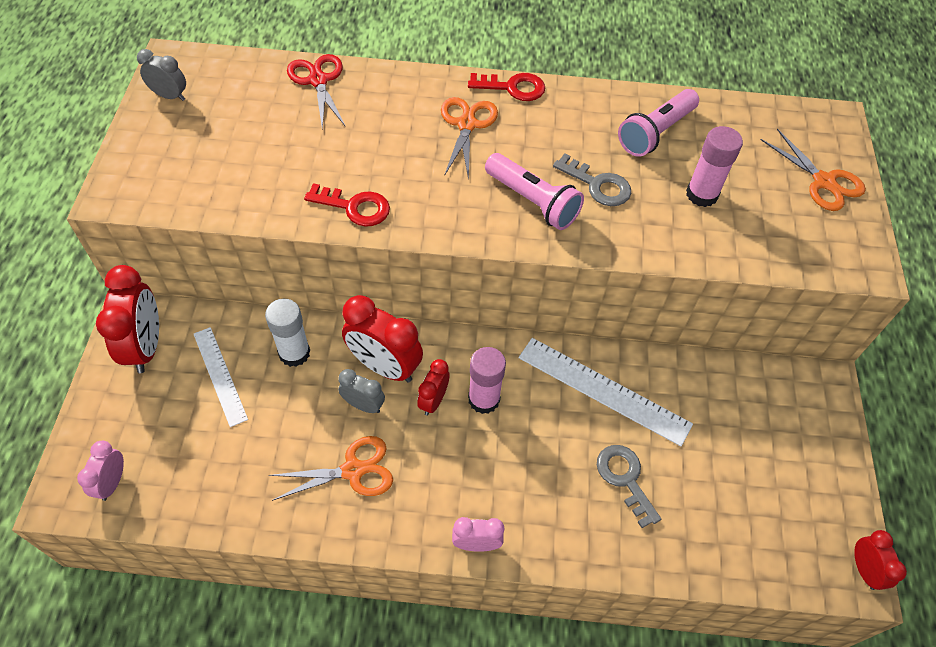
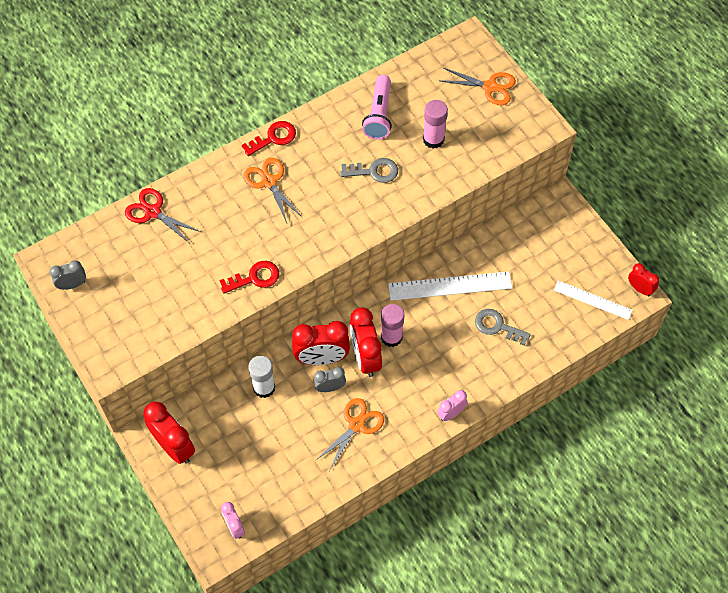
camera: 35 degrees left, 5 degrees up
(220, 375) = (234, 430): white ruler -> white ruler (592, 300)
(433, 401) = (365, 357): red clock -> red clock, size x1.80
(533, 201) = (348, 206): pink flashlight -> none

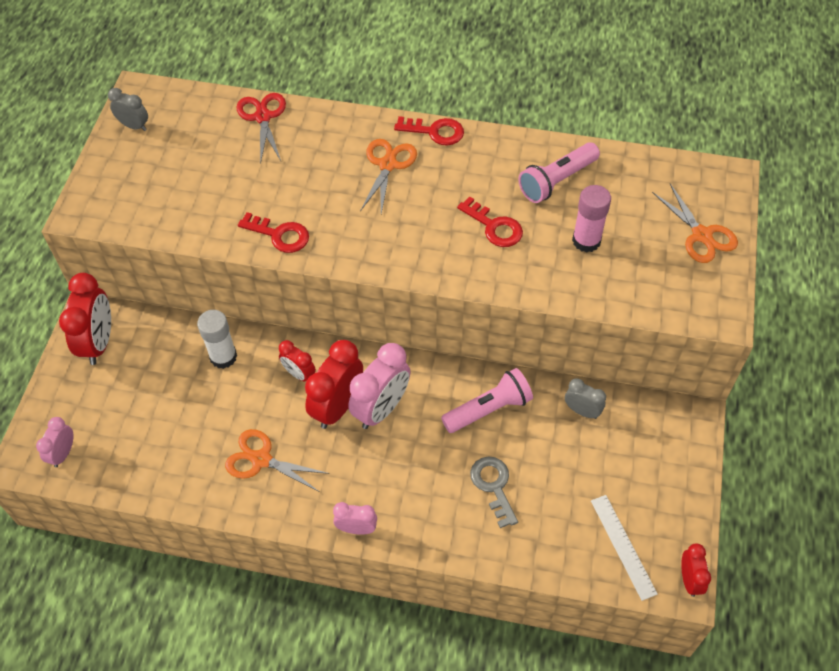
camera: 45 degrees right, 5 degrees down
(321, 358) = (299, 374): red clock -> red clock, size x0.55
(330, 387) = (277, 406): grey clock -> grey clock (582, 411)
(356, 425) = (261, 460): orange scissors -> orange scissors turned 150 degrees counterclockwise
(374, 171) = (494, 226): grey key -> red key
(391, 337) = (381, 409): pink glue stick -> pink clock
(450, 286) = (488, 409): white ruler -> pink flashlight

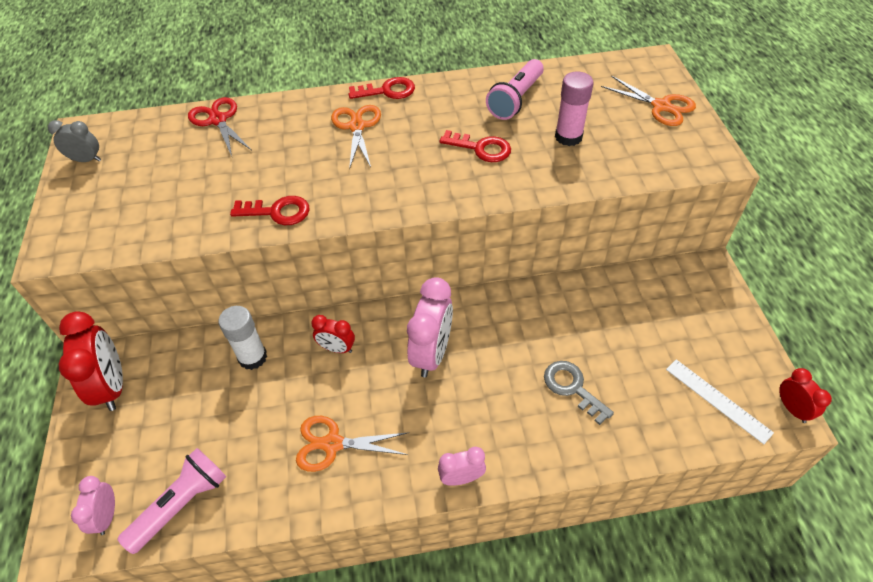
camera: 20 degrees left, 5 degrees down
(337, 406) = (388, 366): red clock -> none
(488, 409) = (531, 320): pink flashlight -> pink flashlight (181, 504)
(582, 411) = (614, 294): grey clock -> none

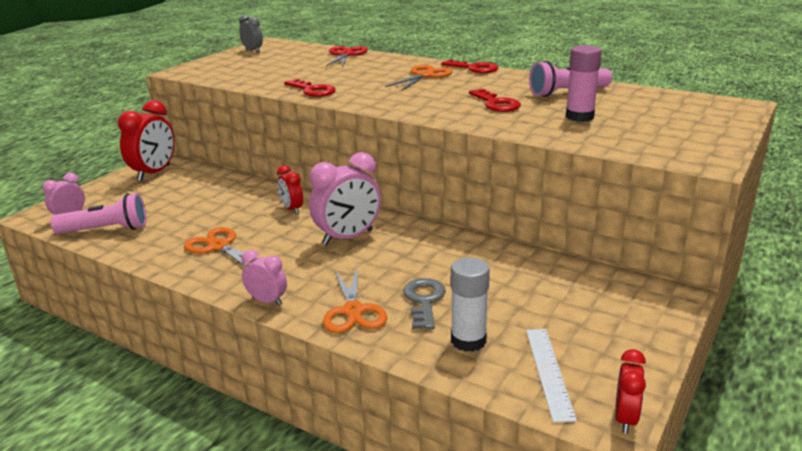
camera: 40 degrees right, 25 degrees down
(252, 357) = (239, 192): white glue stick -> white glue stick (468, 340)
(661, 106) = (701, 125): orange scissors -> orange scissors (353, 311)

